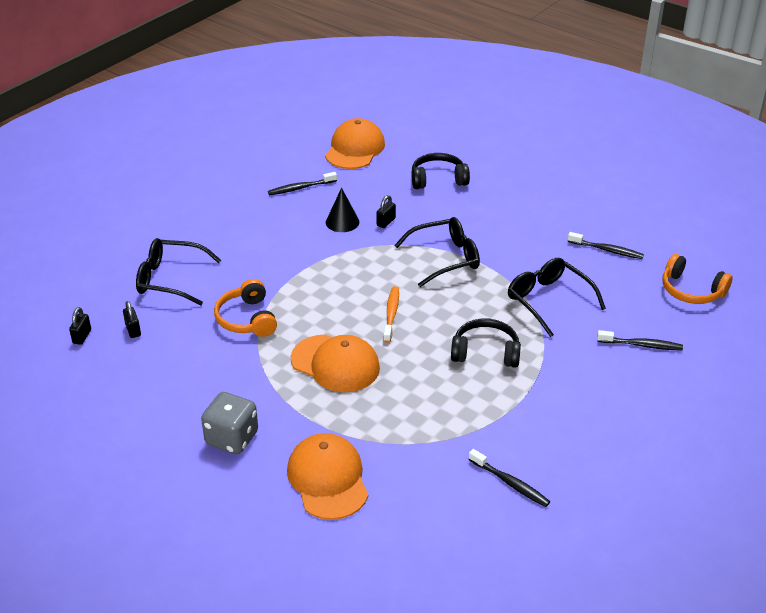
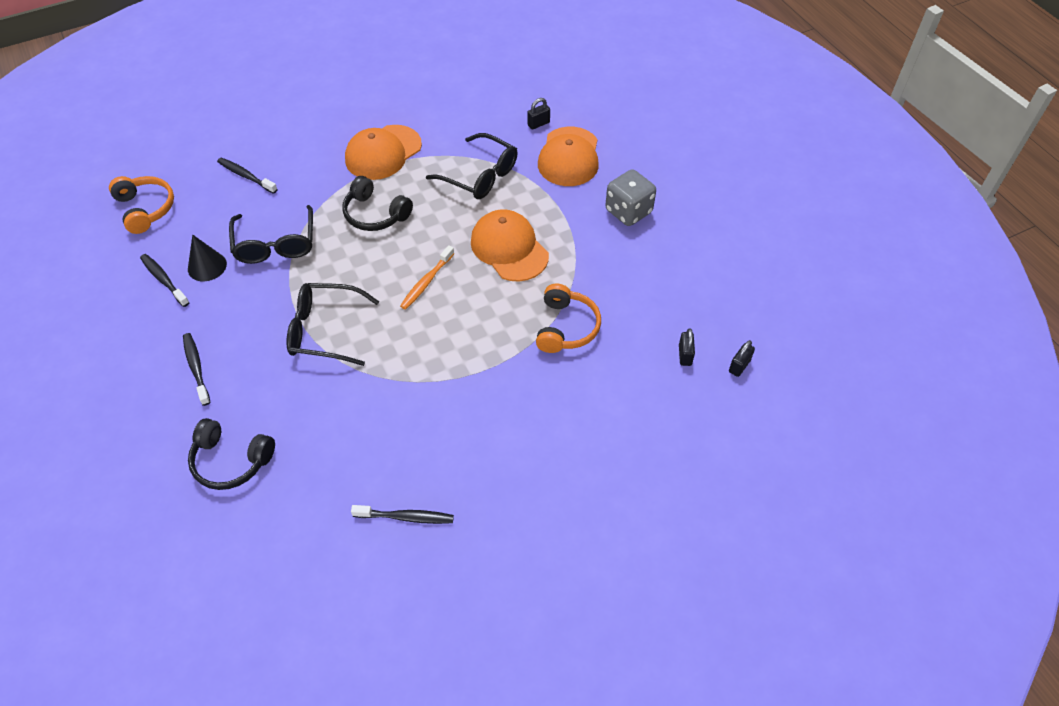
camera: 155 degrees left, 15 degrees up
(170, 279) = (627, 413): black glasses -> black glasses (480, 176)
(342, 222) = (393, 430): black cone -> black cone (207, 266)
(355, 149) = (285, 576): orange cap -> orange cap (383, 153)
(386, 222) = (346, 409): black padlock -> black padlock (538, 124)
(509, 483) = (443, 114): black toothbrush -> black toothbrush (196, 368)

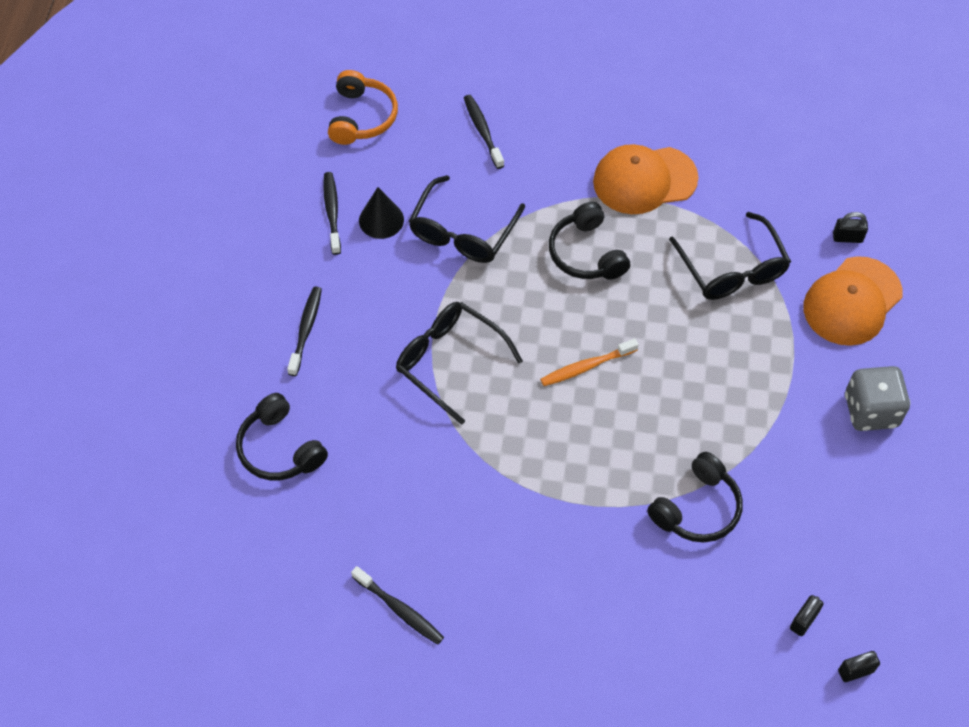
camera: 35 degrees right, 5 degrees up
(509, 248) = (702, 378): orange cap -> none
(566, 327) = (697, 508): orange headphones -> black headphones

